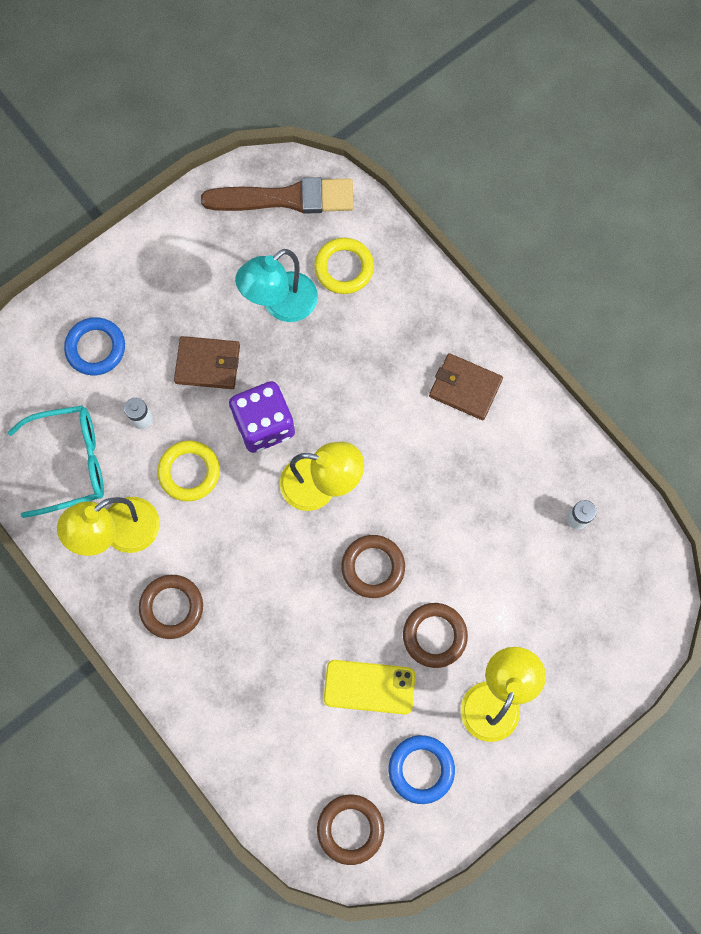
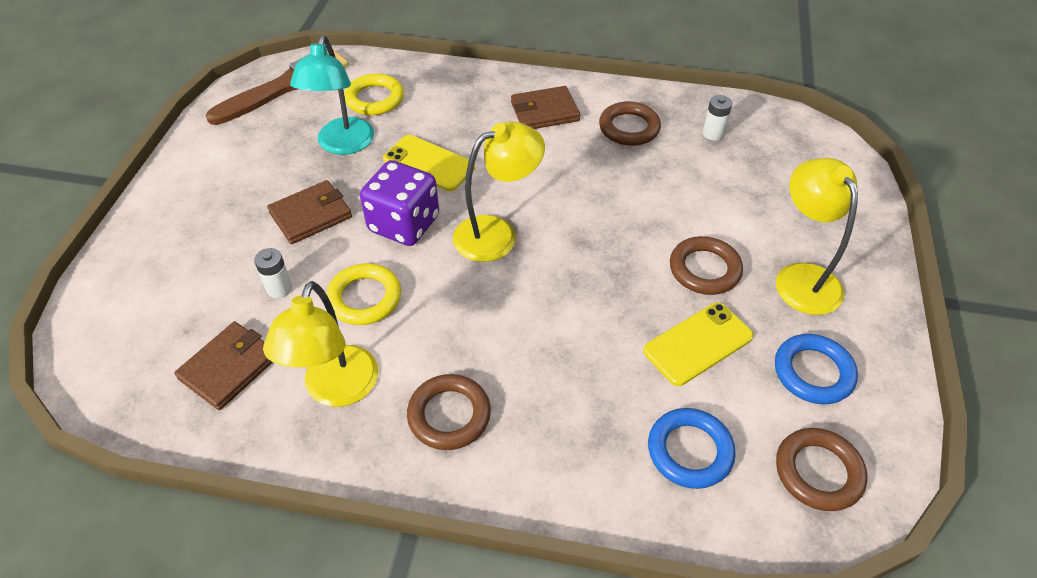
camera: 40 degrees left, 25 degrees down
(70, 462) = (229, 367): turquoise glasses -> brown wallet
(96, 348) = (184, 266): blue ring -> blue ring (689, 451)
(329, 376) = (429, 163): none -> yellow phone
(373, 567) = (601, 258): brown ring -> brown ring (629, 128)

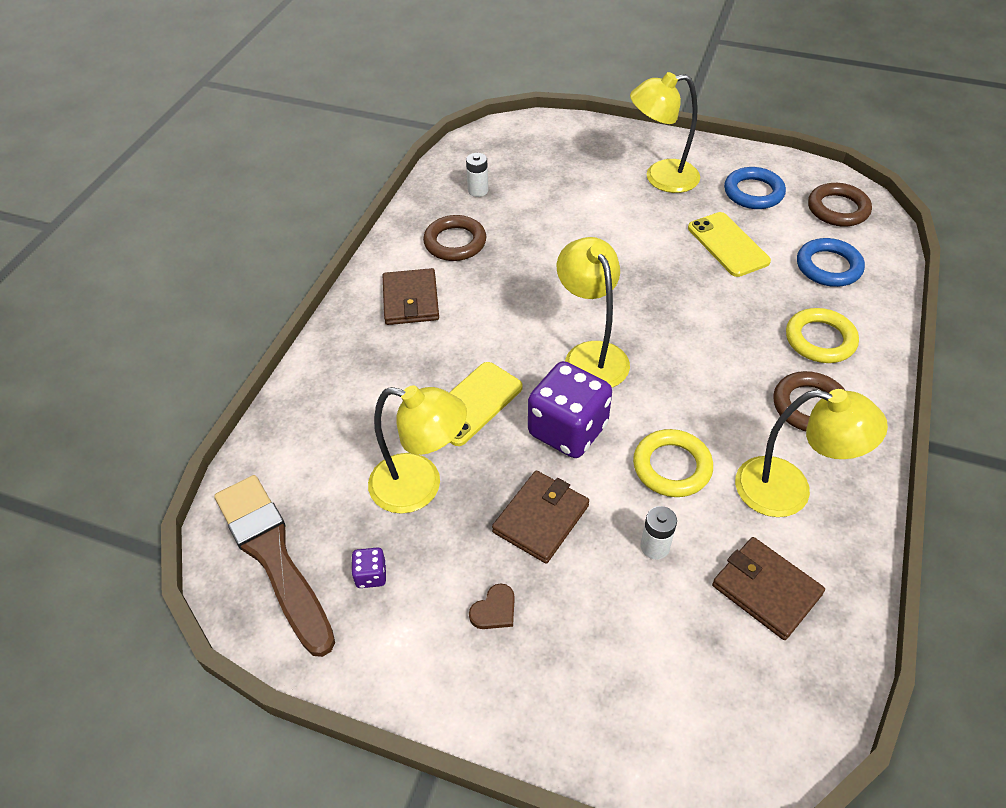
camera: 80 degrees left, 0 degrees up
(231, 197) = (494, 610): none -> brown heart
(266, 132) = (371, 575): none -> purple dice
(311, 215) = (540, 519): brown wallet -> brown wallet turned 60 degrees clockwise
(343, 145) = (420, 487): turquoise lamp -> yellow lamp
(374, 99) = (337, 452): yellow ring -> yellow ring (820, 340)
(704, 269) = (648, 227): brown ring -> none

